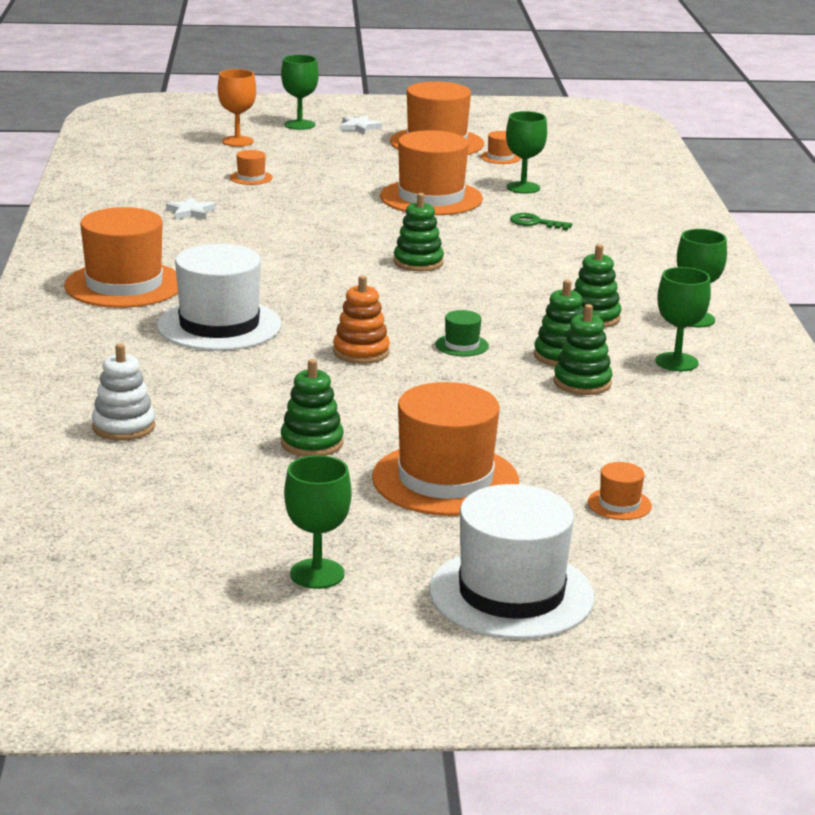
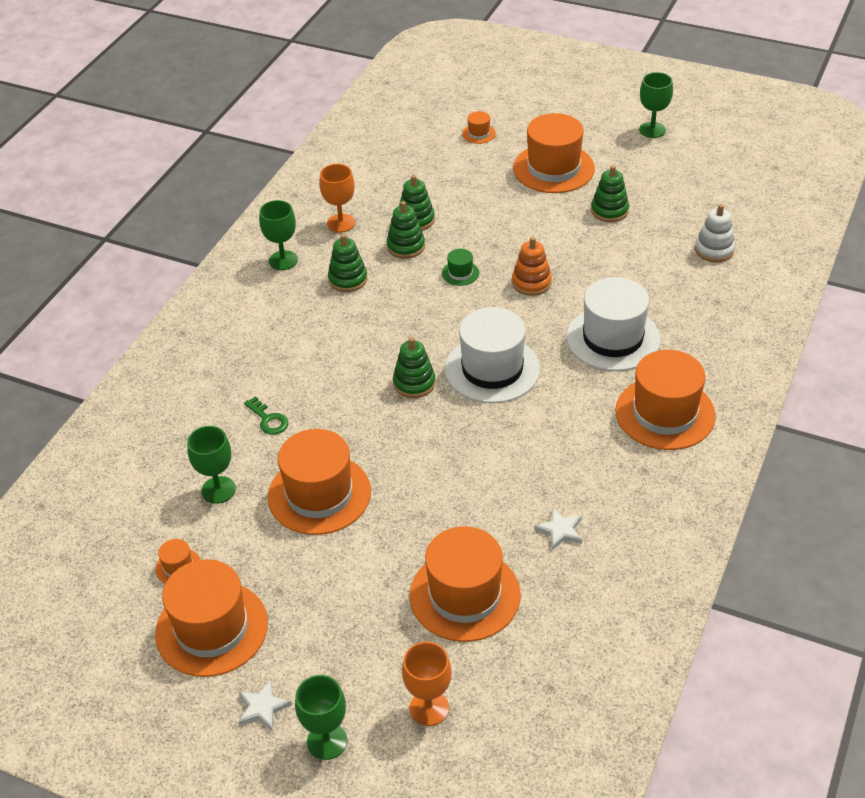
camera: 150 degrees left, 20 degrees up
(251, 178) = (465, 595): orange hat -> orange hat, size x2.35
(511, 594) = (571, 101): white hat -> white hat (492, 369)
(676, 362) = (341, 223): green goblet -> orange goblet

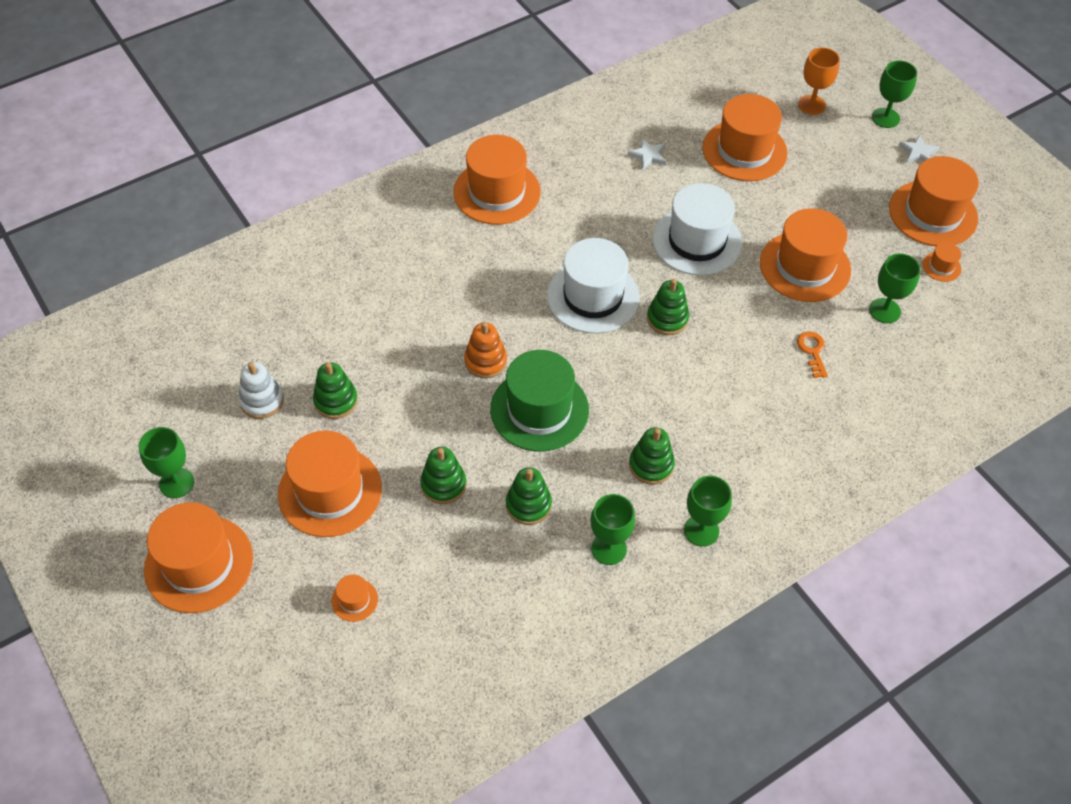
camera: 150 degrees left, 10 degrees up
(268, 419) = (812, 351): green key -> orange key
(341, 223) = (608, 549): orange goblet -> green goblet
(406, 246) = (565, 474): green stacking toy -> green stacking toy (443, 484)
(460, 273) = (539, 409): green hat -> green hat, size x2.35
(588, 107) = (199, 563): none -> orange hat
(613, 338) = (471, 270): white hat -> white hat (697, 241)
(714, 250) = (298, 303): white stacking toy -> white stacking toy (262, 401)

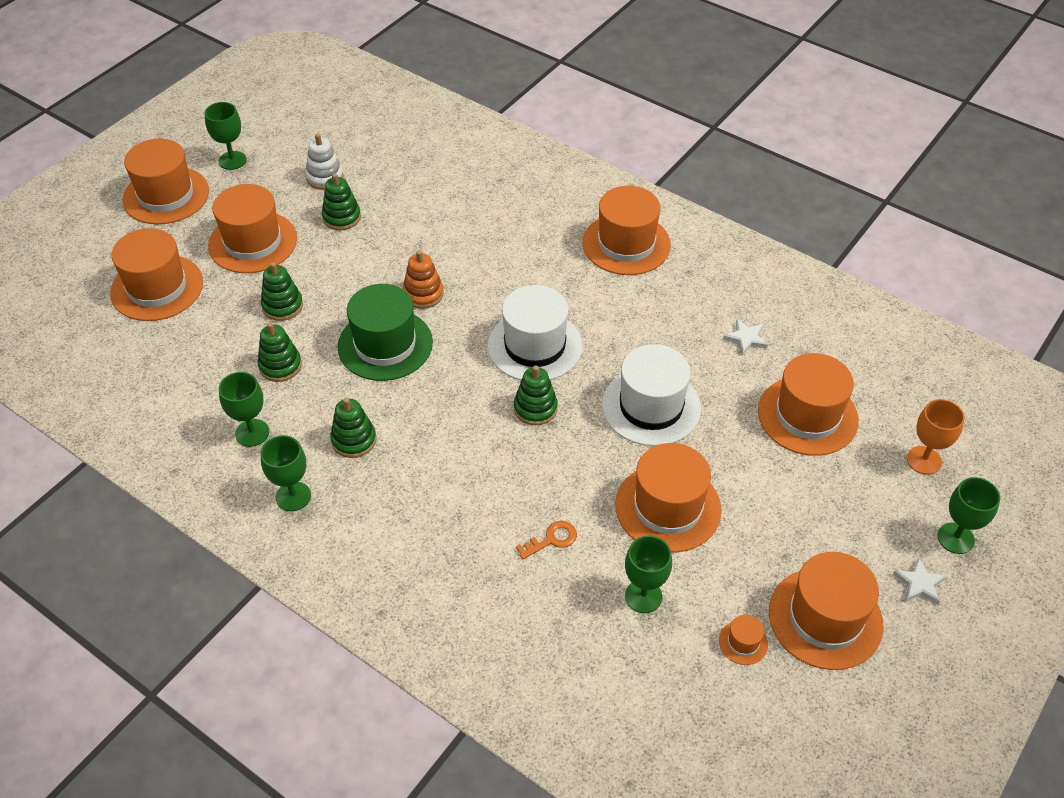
camera: 70 degrees right, 5 degrees down
(354, 600) = (157, 288): orange hat -> orange hat, size x2.35

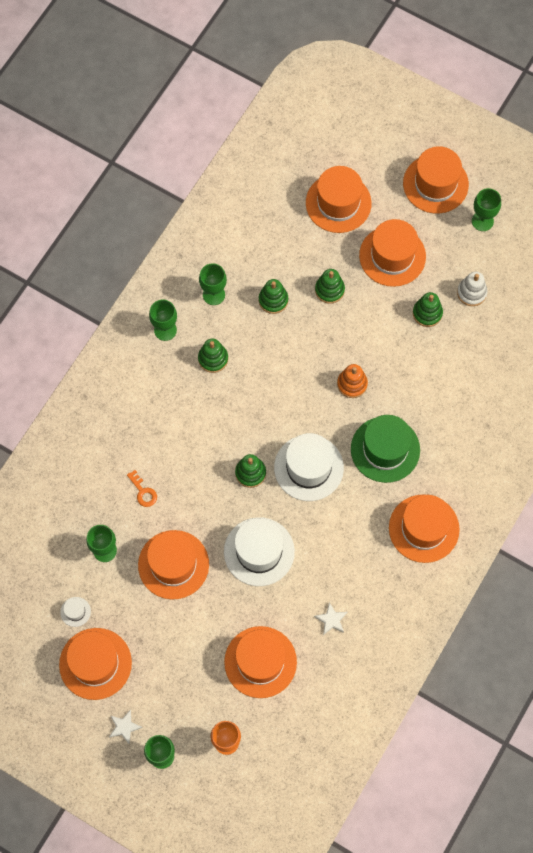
camera: 85 degrees right, 20 degrees up
(385, 344) = (299, 365): green hat -> green hat (385, 449)
(743, 642) = (75, 611): orange hat -> white hat

